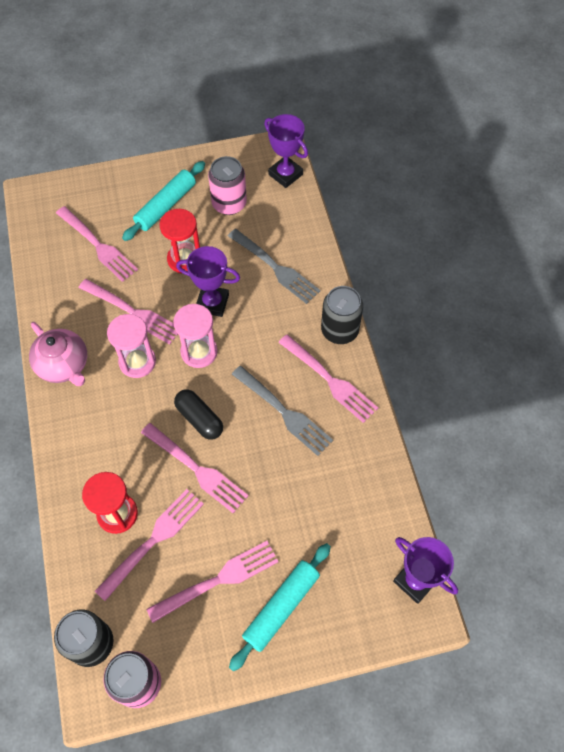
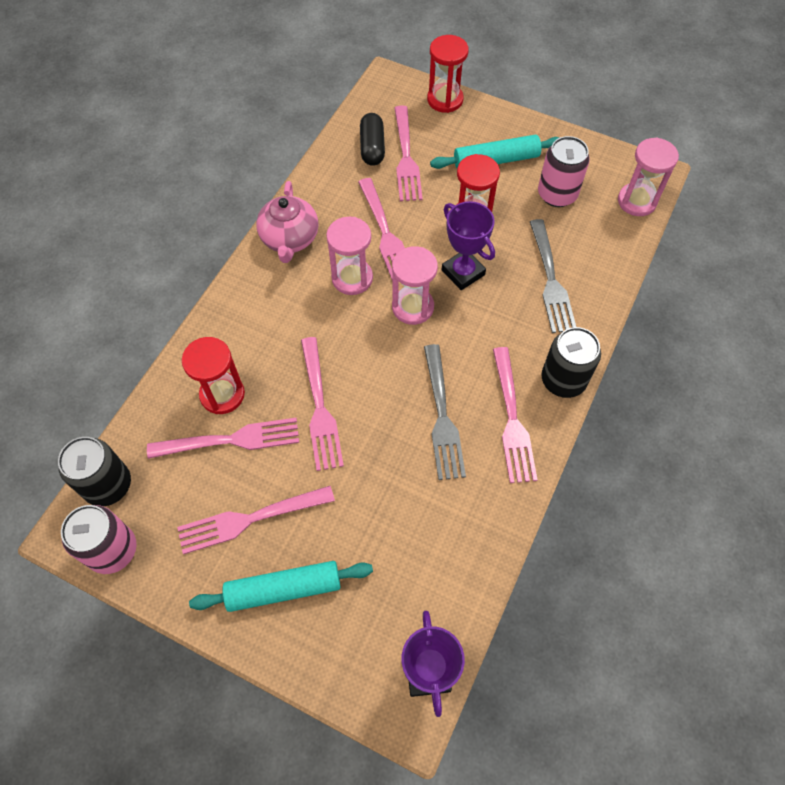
camera: 40 degrees right, 0 degrees up
(89, 183) = (445, 100): none -> red hourglass
(199, 419) = (361, 366): black capsule -> black capsule (372, 147)
(217, 581) = (251, 518): pink fork -> pink fork turned 150 degrees clockwise
(285, 174) = (637, 201): purple trophy -> pink hourglass

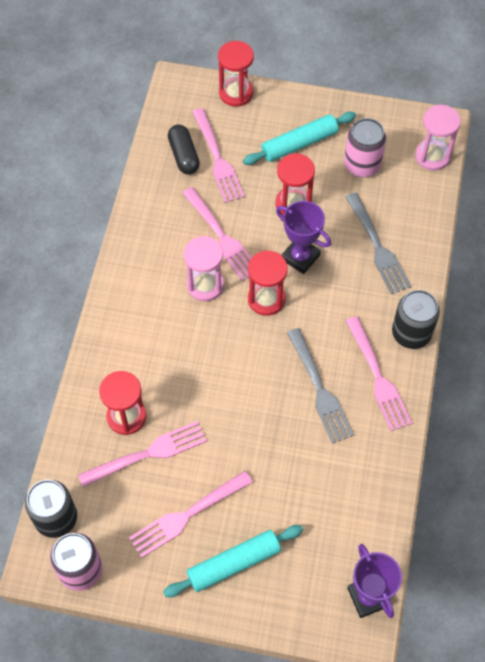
camera: 15 degrees left, 0 degrees up
(290, 239) = (137, 261): pink teapot -> none
(319, 407) = (214, 407): pink fork -> none
(412, 307) = (266, 299): pink hourglass -> red hourglass

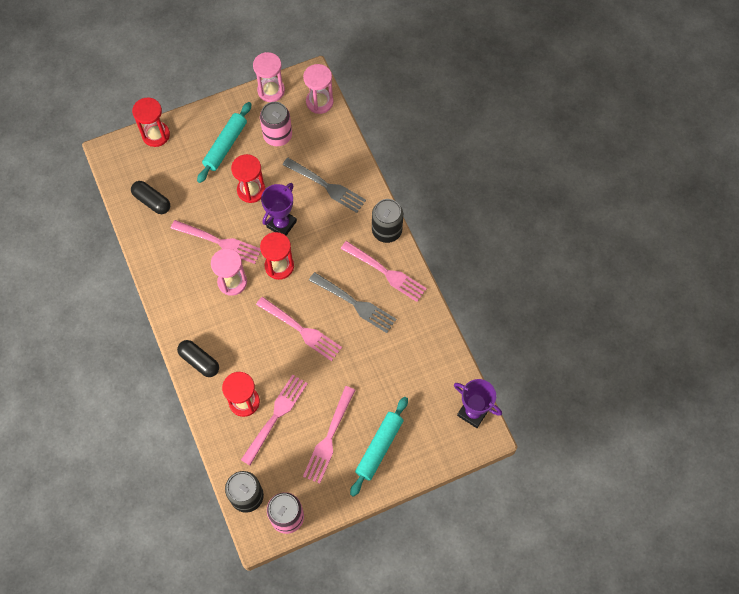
camera: 35 degrees left, 5 degrees up
(112, 345) = (199, 361): none -> black capsule
(217, 158) = (176, 189): pink fork -> pink fork (300, 330)
(300, 257) = (281, 224): purple trophy -> purple trophy turned 60 degrees counterclockwise
(388, 116) = (271, 90): none -> pink hourglass

